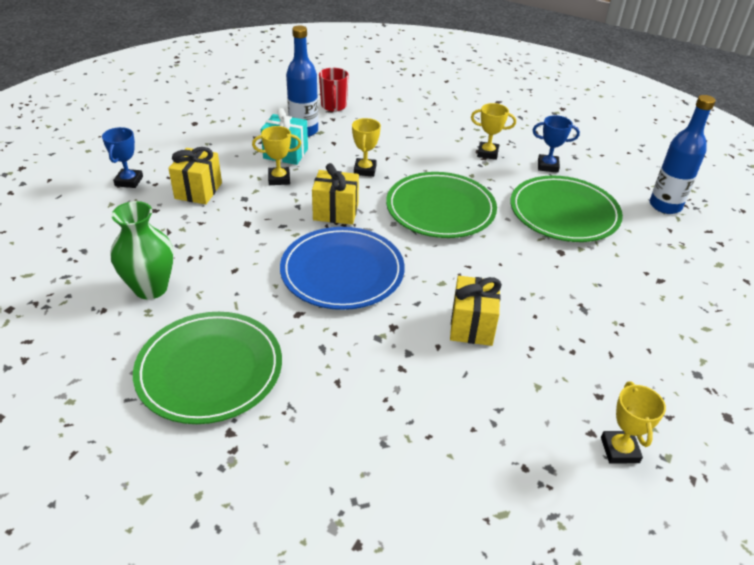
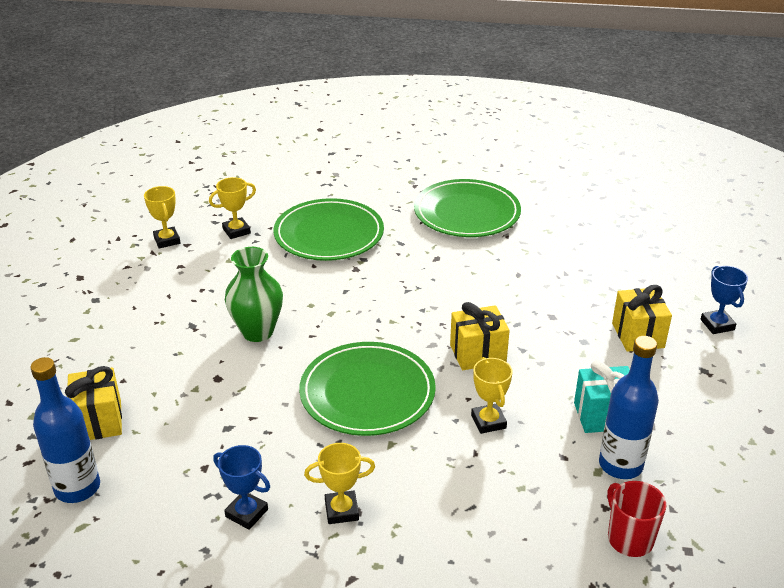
camera: 160 degrees right, 5 degrees down
(151, 288) = (566, 245): green vase -> green vase (257, 332)
(279, 179) = (573, 376): yellow trophy -> yellow trophy (236, 231)
(342, 271) = (426, 298): blue plate -> none
(472, 326) = (291, 286): yellow gift -> yellow gift (99, 421)
(547, 166) = (246, 513): blue trophy -> blue trophy turned 45 degrees clockwise
(564, 213) = (217, 433): green plate -> green plate (329, 234)

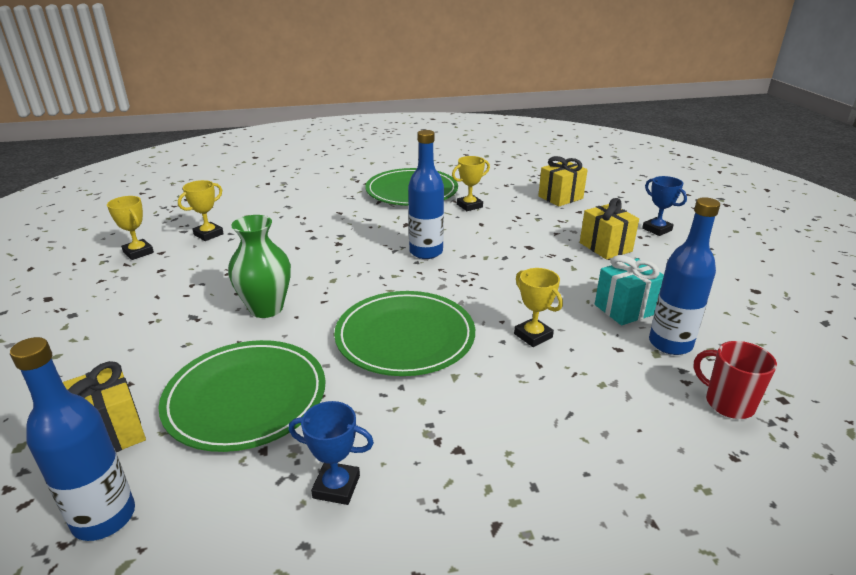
camera: 20 degrees left, 5 degrees down
(329, 234) = (299, 223): green plate -> green plate (246, 398)
(341, 510) = (442, 454): yellow trophy -> yellow trophy (469, 206)
(438, 299) = (426, 252): none -> blue bottle
(478, 354) = (487, 285): yellow gift -> yellow gift (560, 197)

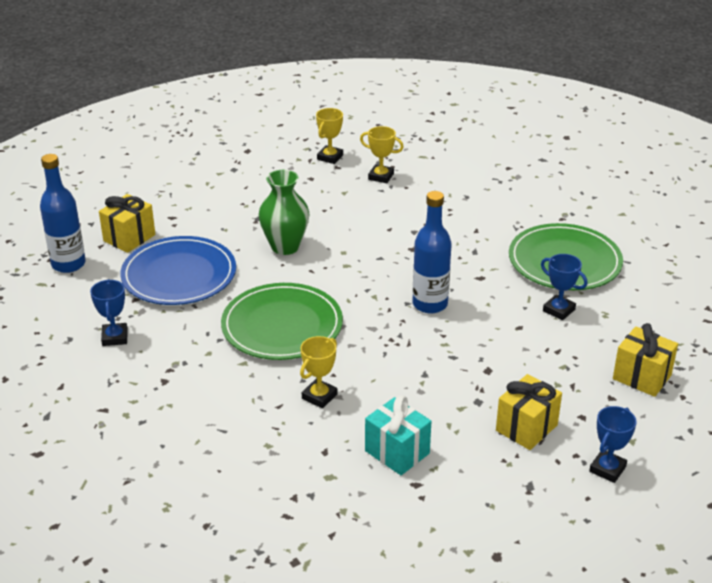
camera: 70 degrees right, 5 degrees up
(246, 398) = (179, 275): green plate -> blue plate
(469, 206) = (559, 310): yellow trophy -> blue trophy
(670, 344) = (350, 486): blue bottle -> none
(728, 403) = (274, 524): red mug -> none

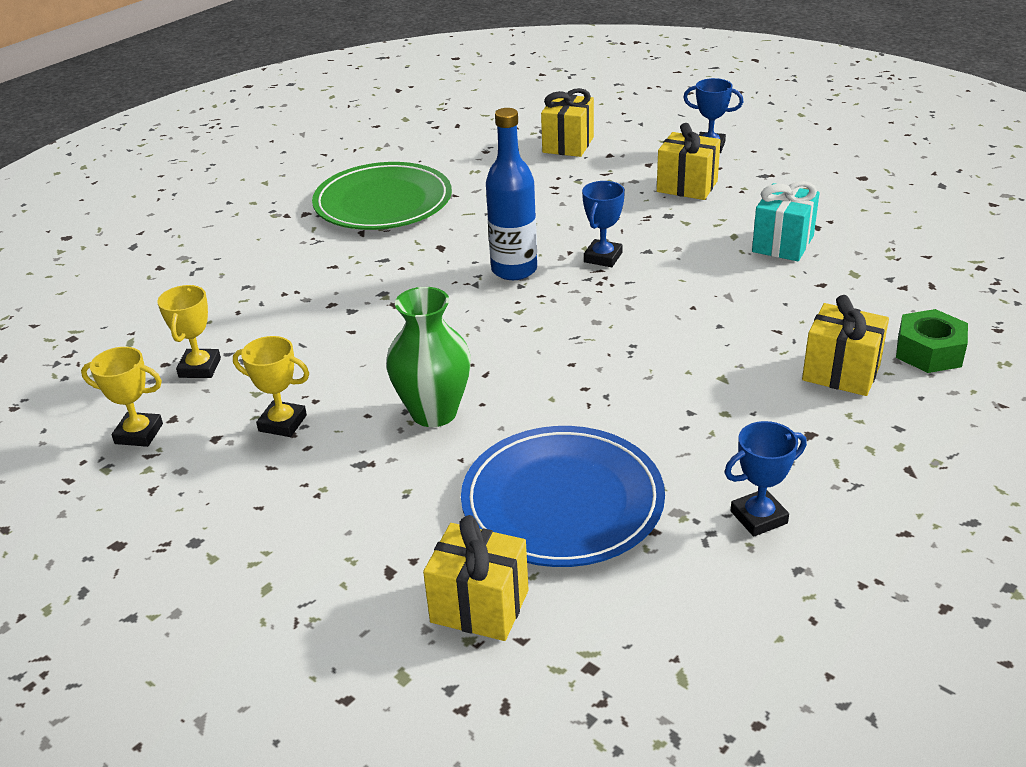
camera: 105 degrees left, 0 degrees up
(68, 264) = (602, 663): blue bottle -> none
(205, 472) = (929, 352): none -> green nut
(212, 418) = (841, 373): none -> yellow gift
(282, 326) = (626, 366): green plate -> none
(319, 396) = (738, 307): yellow trophy -> yellow trophy (282, 423)
(559, 310) = (481, 194): blue trophy -> blue trophy (603, 257)

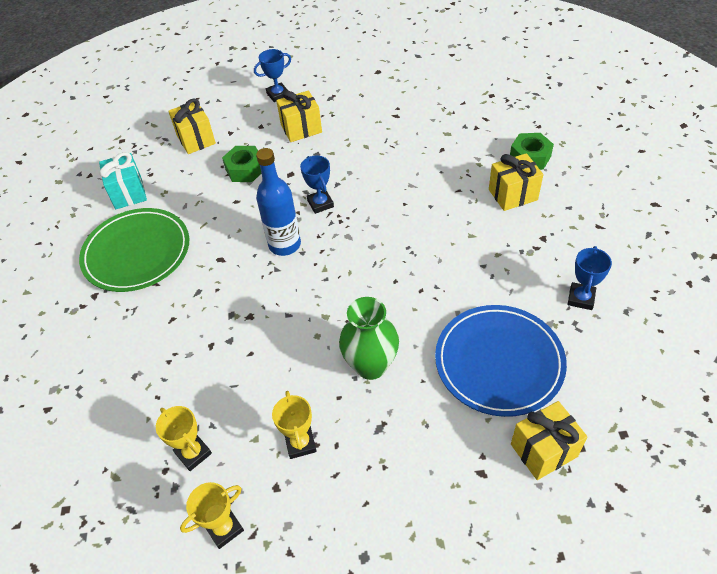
camera: 45 degrees left, 15 degrees up
(282, 423) = (300, 443): yellow trophy -> yellow trophy turned 75 degrees counterclockwise
(575, 191) = (245, 169): none -> green nut
(783, 244) = (394, 136): turquoise gift -> turquoise gift (128, 193)

